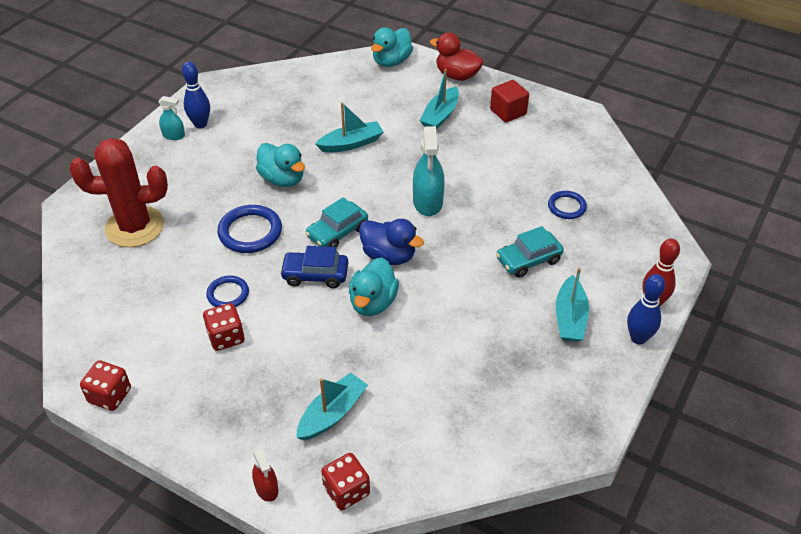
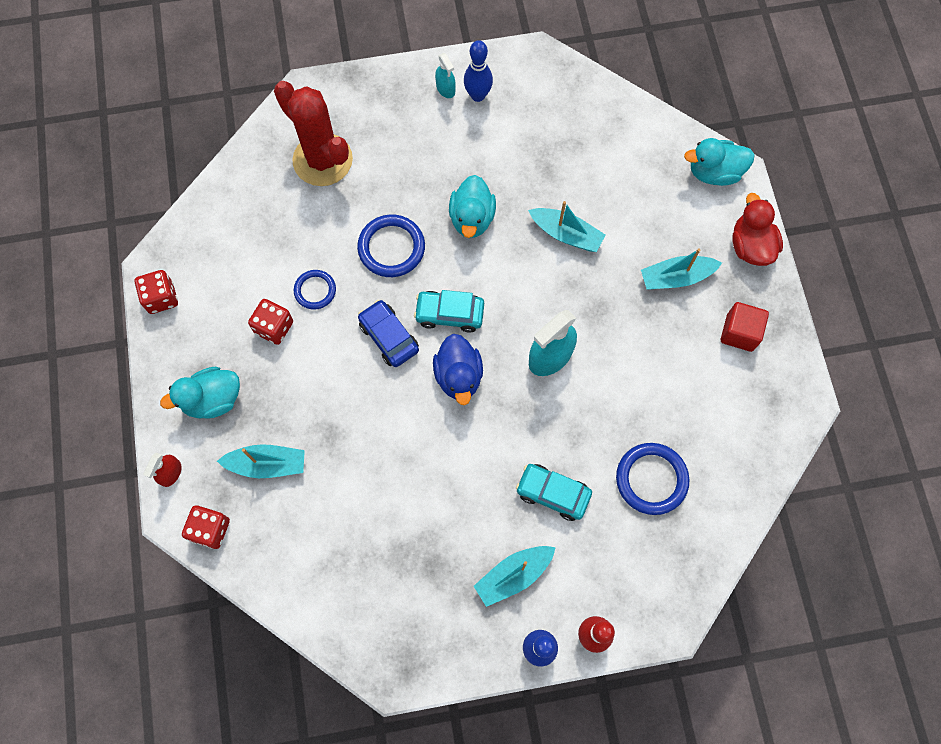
camera: 50 degrees right, 25 degrees up
(373, 303) = (397, 405): turquoise duck -> turquoise duck (213, 399)
(566, 207) = (651, 479): blue ring -> blue ring, size x1.62

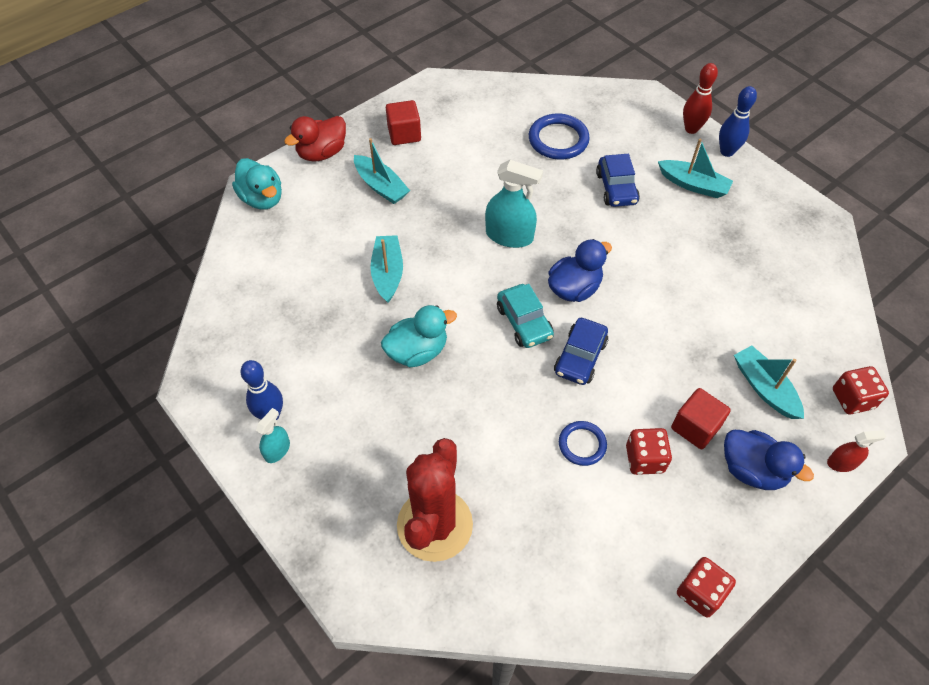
camera: 120 degrees left, 15 degrees down
(213, 399) = (752, 470): turquoise duck -> blue duck
(272, 383) = (695, 427): none -> red cube
(391, 248) = (492, 402): blue ring -> none
(553, 493) = (616, 188): turquoise car -> blue car

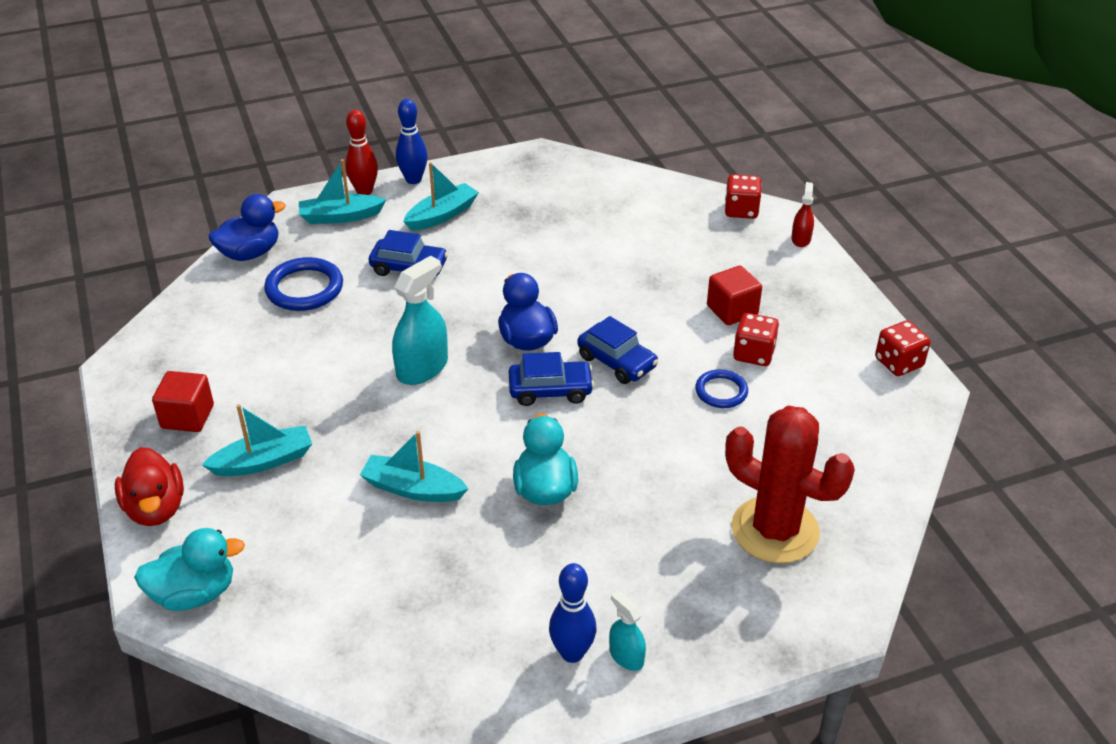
camera: 70 degrees left, 15 degrees down
(524, 322) = (550, 390): turquoise car -> blue car
(752, 470) = (789, 291): blue duck -> blue duck (250, 253)
(764, 388) = (708, 255): turquoise boat -> turquoise boat (340, 217)

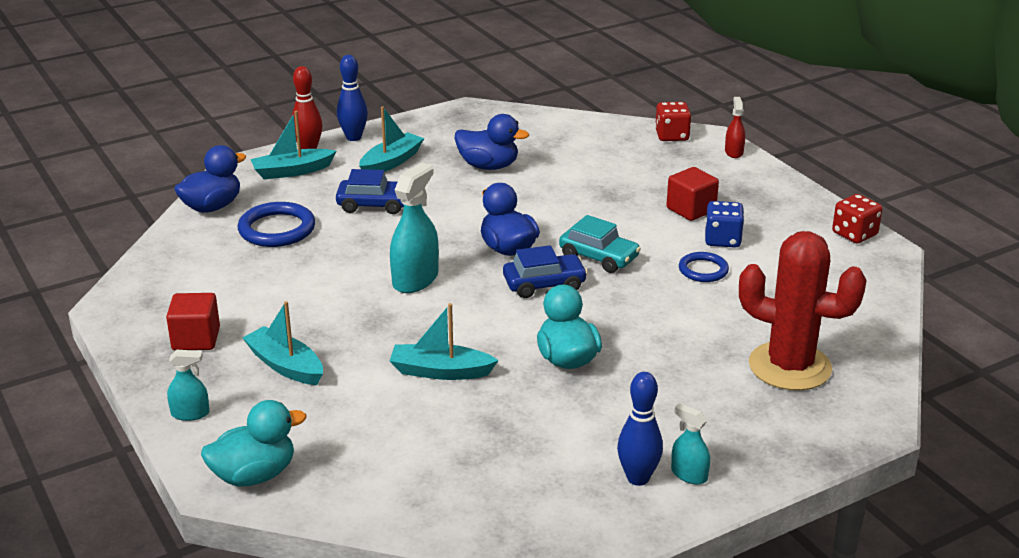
camera: 10 degrees left, 10 degrees down
(156, 508) = (190, 413): red duck -> turquoise spray bottle
(263, 461) = (285, 366): turquoise boat -> turquoise boat turned 105 degrees counterclockwise
(538, 231) = (488, 166): none -> blue duck
(617, 362) = (598, 257): blue car -> turquoise car
(753, 354) = (722, 240): red dice -> blue dice

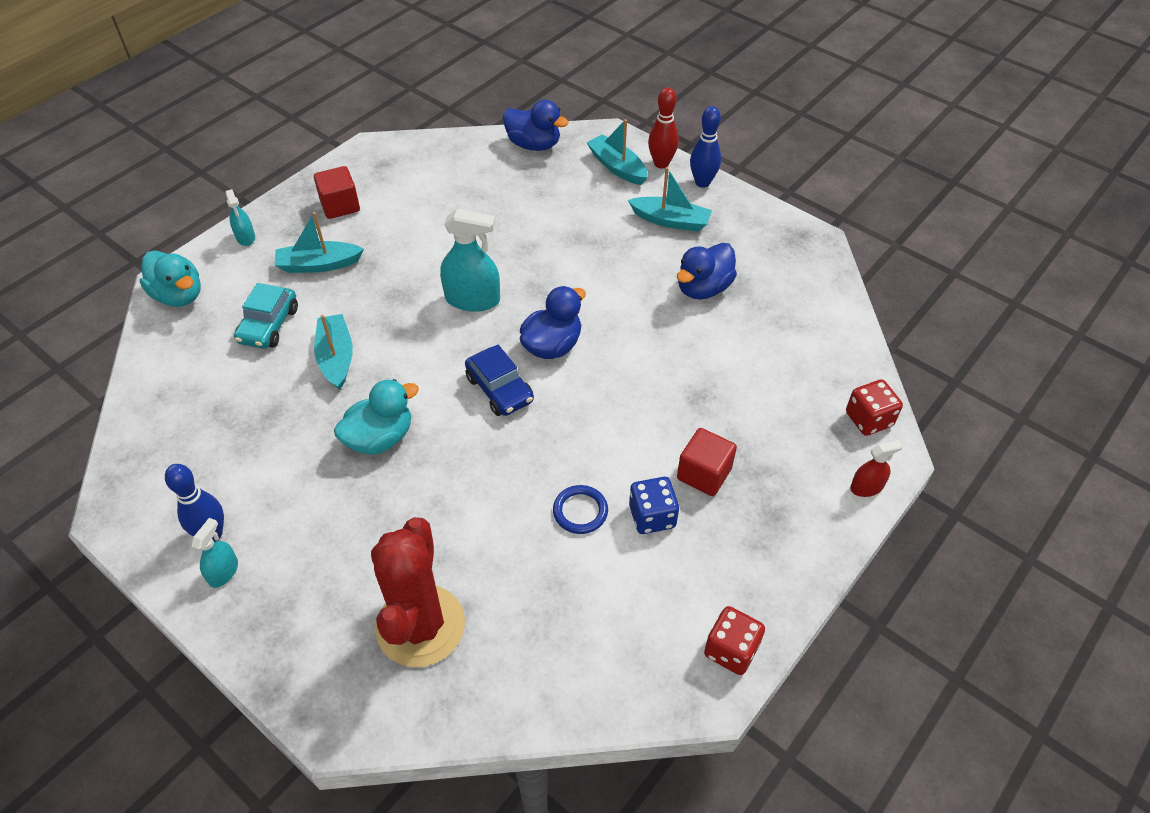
camera: 70 degrees right, 20 degrees up
(277, 229) = (516, 191): blue ring -> none
(285, 366) = (319, 265): turquoise boat -> turquoise boat turned 120 degrees counterclockwise
(374, 205) = (586, 234): blue car -> none
(488, 166) = (703, 288): blue duck -> blue duck turned 45 degrees clockwise
(598, 257) = (567, 418): turquoise car -> turquoise car (269, 325)

